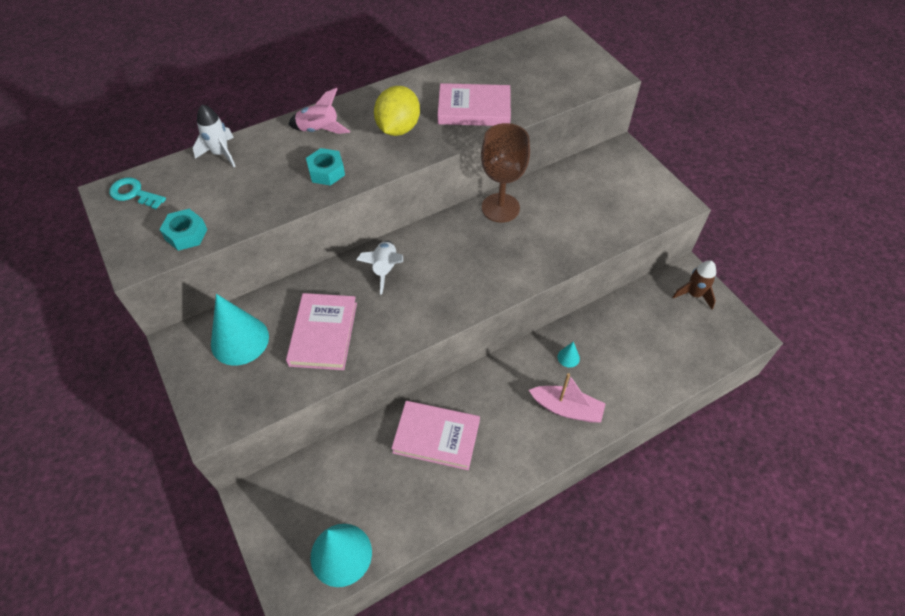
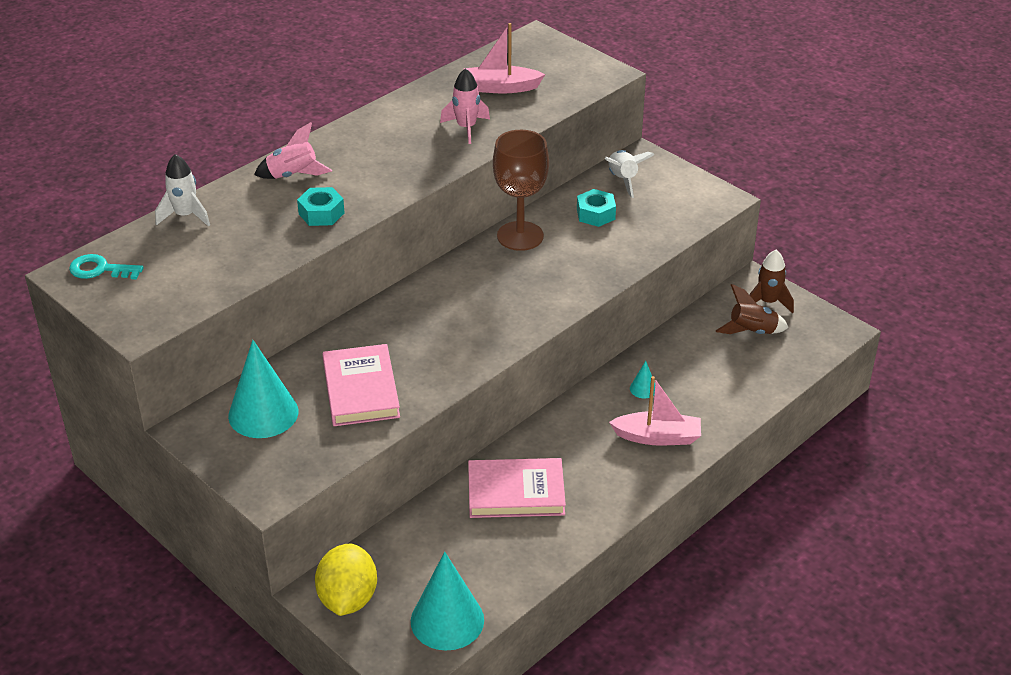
camera: 15 degrees left, 15 degrees down
(186, 234) = (185, 296): turquoise nut -> turquoise nut (595, 214)
(385, 269) = (407, 317): white rocket -> white rocket (623, 180)
(398, 128) = (386, 160): yellow lemon -> yellow lemon (348, 599)
(474, 109) = (466, 128): pink book -> pink rocket
(515, 75) = (500, 87): none -> pink boat
(673, 321) = (752, 332): none -> brown rocket

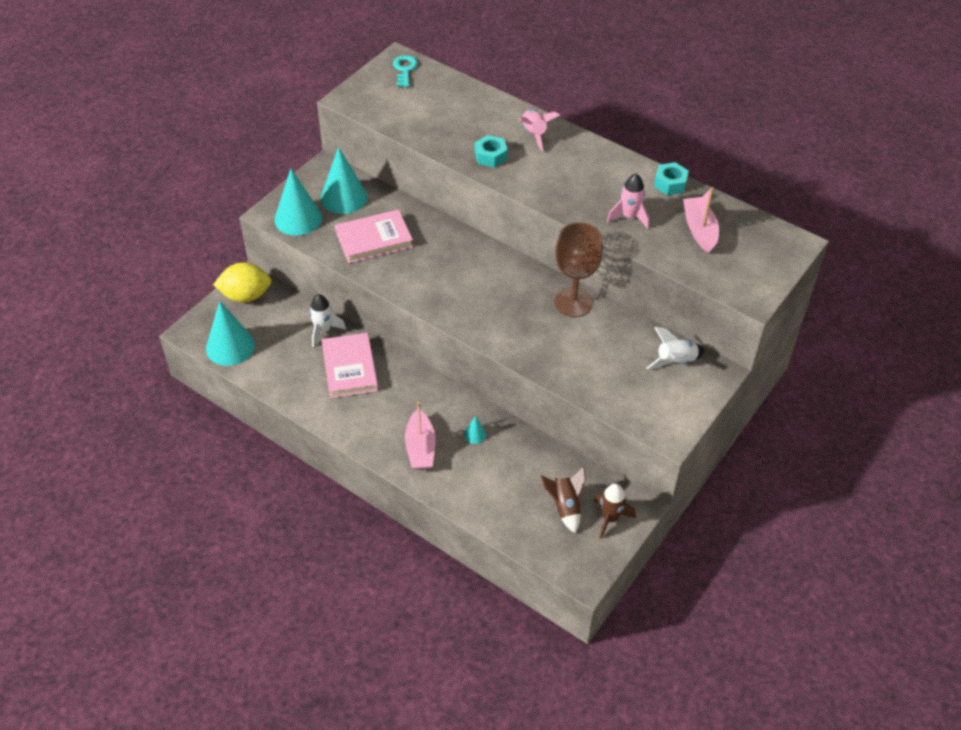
camera: 80 degrees right, 10 degrees up
(185, 216) = (471, 93): white rocket -> white rocket (323, 331)
(291, 464) = (298, 218): none -> turquoise cone
(595, 214) = (618, 347): turquoise nut -> turquoise nut (670, 183)

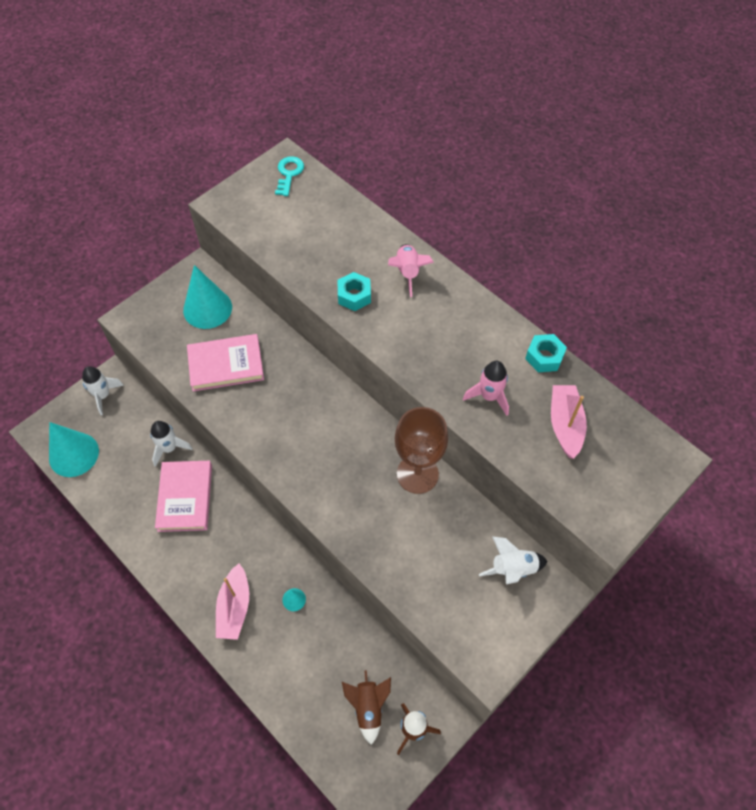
camera: 10 degrees right, 10 degrees up
(246, 296) = (103, 395): yellow lemon -> white rocket
(298, 218) = (155, 329): turquoise cone -> none

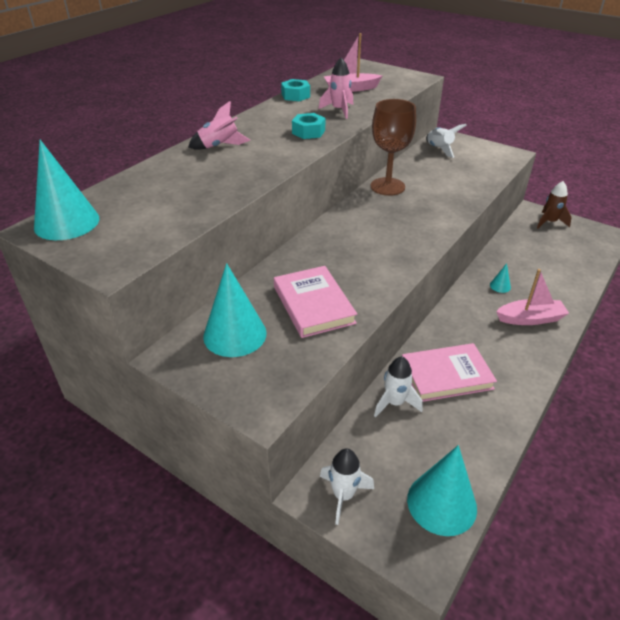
camera: 100 degrees left, 20 degrees down
(289, 174) = (67, 222): turquoise key -> turquoise cone
(354, 296) = (252, 167): turquoise nut -> turquoise nut (308, 132)
(368, 707) = (551, 241): brown rocket -> none

